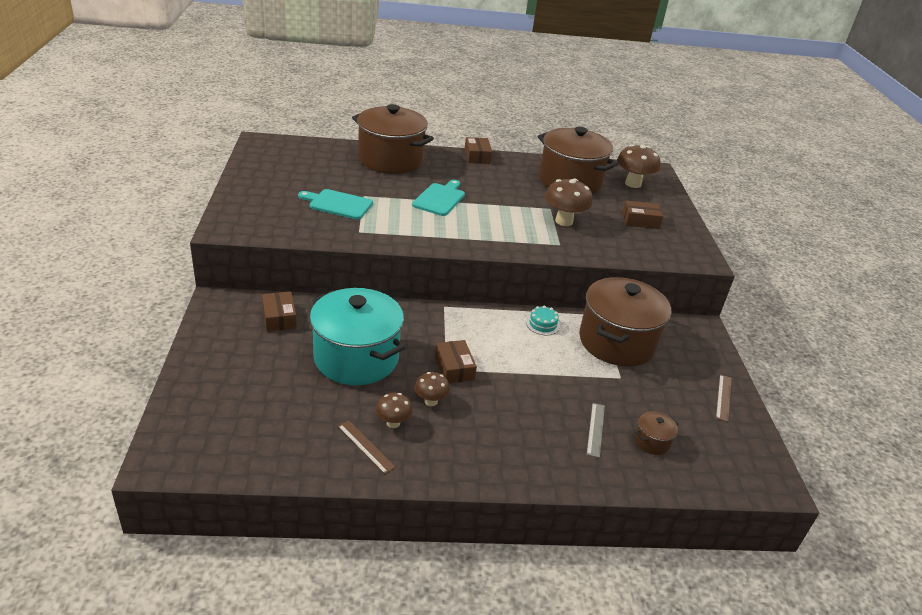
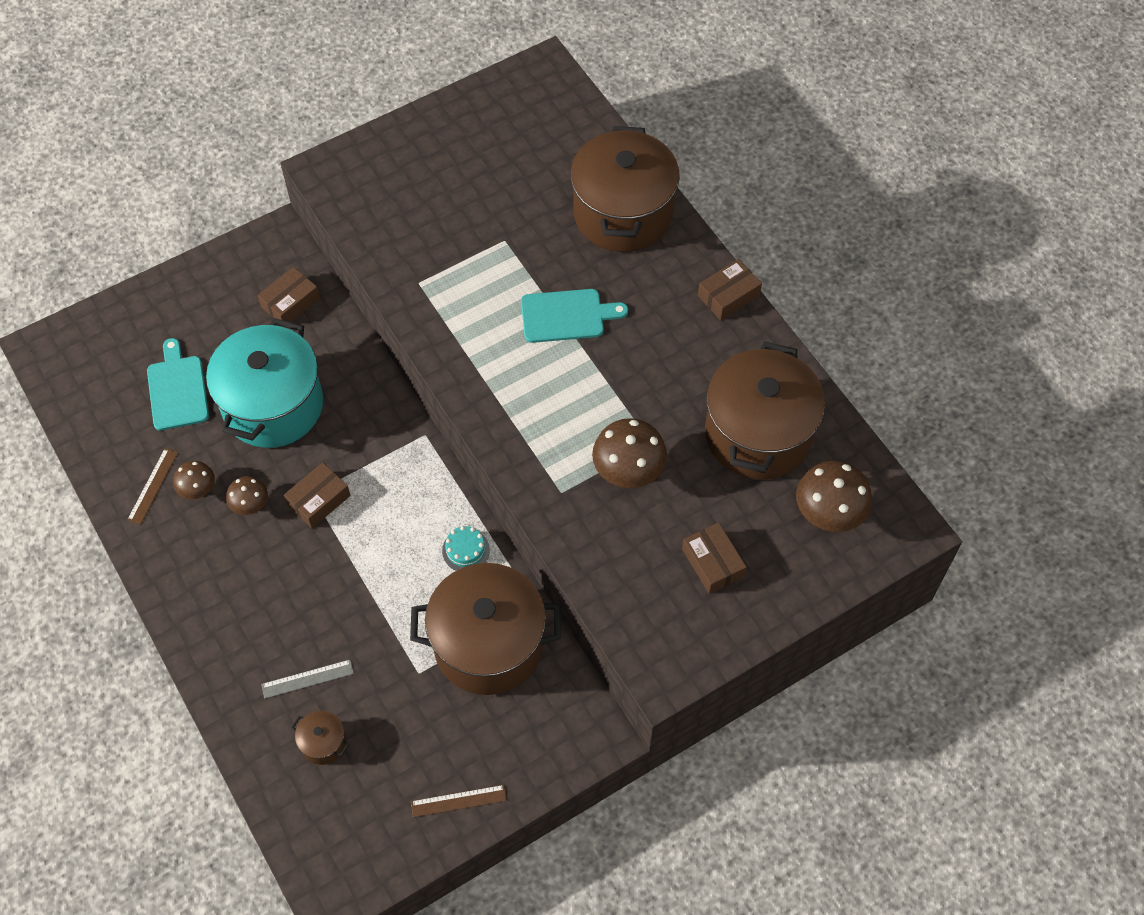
camera: 65 degrees right, 25 degrees up
(338, 204) = (462, 229): turquoise cutting board -> turquoise cutting board (177, 389)

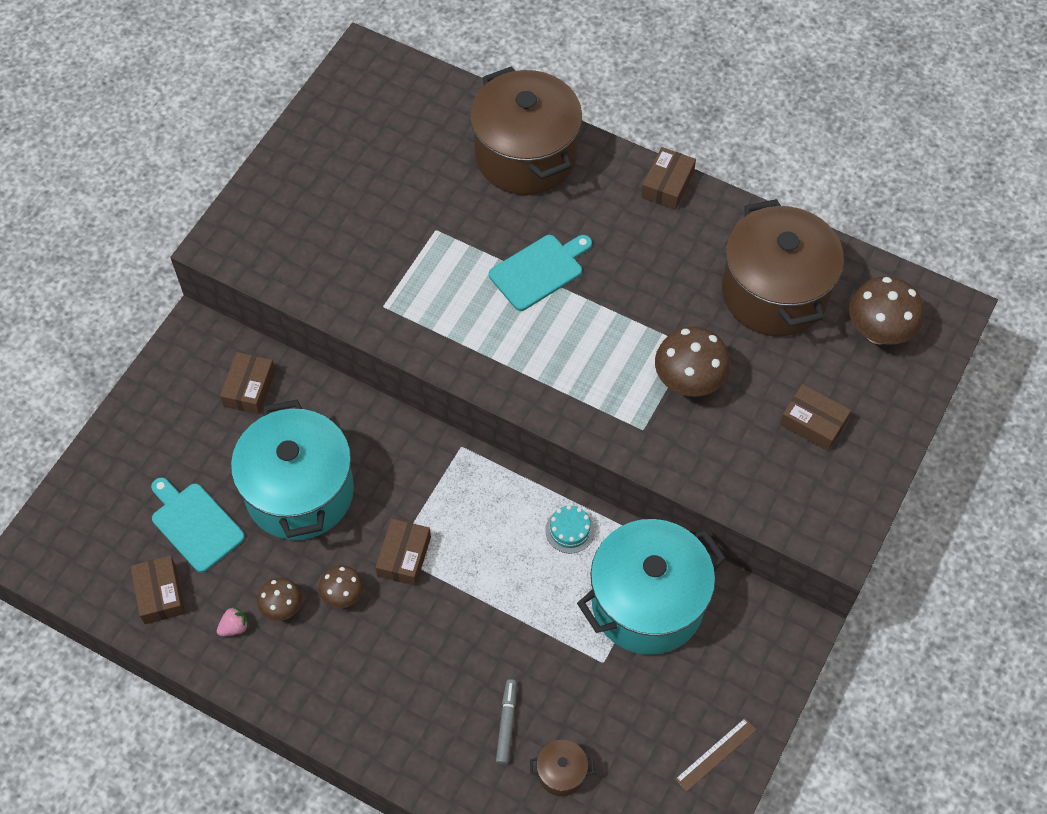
camera: 30 degrees left, 0 degrees up
(115, 430) = (160, 594): none -> brown box
(152, 486) = (234, 627): brown ruler -> pink strawberry
(307, 679) = (506, 723): grey ruler -> grey marker
(488, 645) = (647, 603): brown pot -> turquoise pot

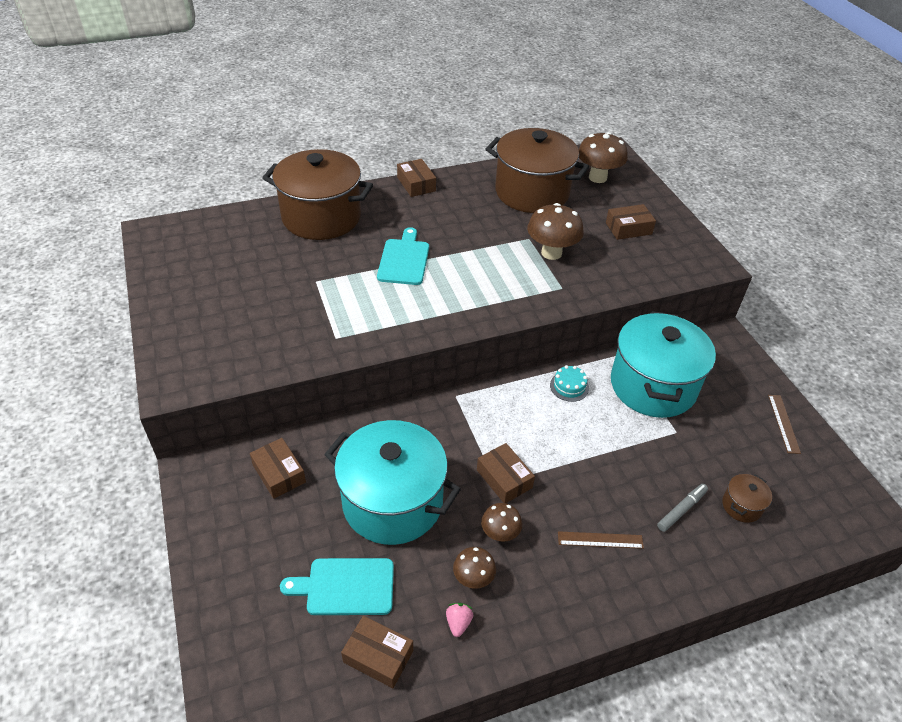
camera: 50 degrees left, 15 degrees down
(409, 677) = (600, 540): none -> brown ruler
(506, 723) = (681, 510): grey marker -> grey marker turned 90 degrees clockwise

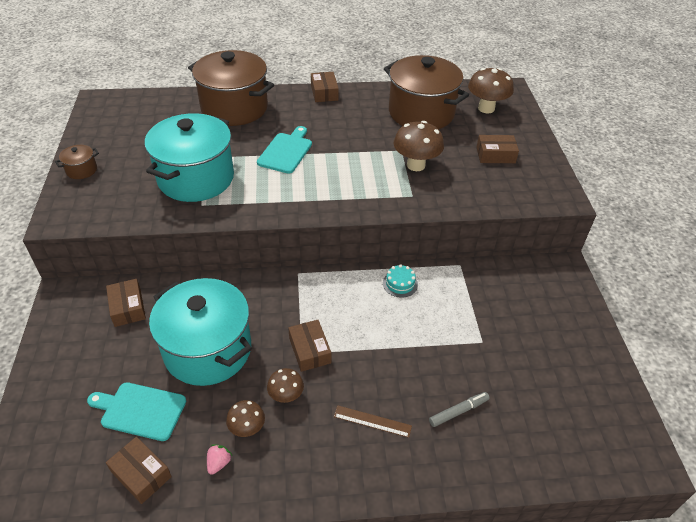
camera: 15 degrees right, 0 degrees up
(653, 386) = (477, 297): turquoise pot -> turquoise pot (196, 178)
(741, 506) = (517, 420): brown pot -> brown pot (81, 170)
(783, 423) = (589, 354): brown ruler -> none

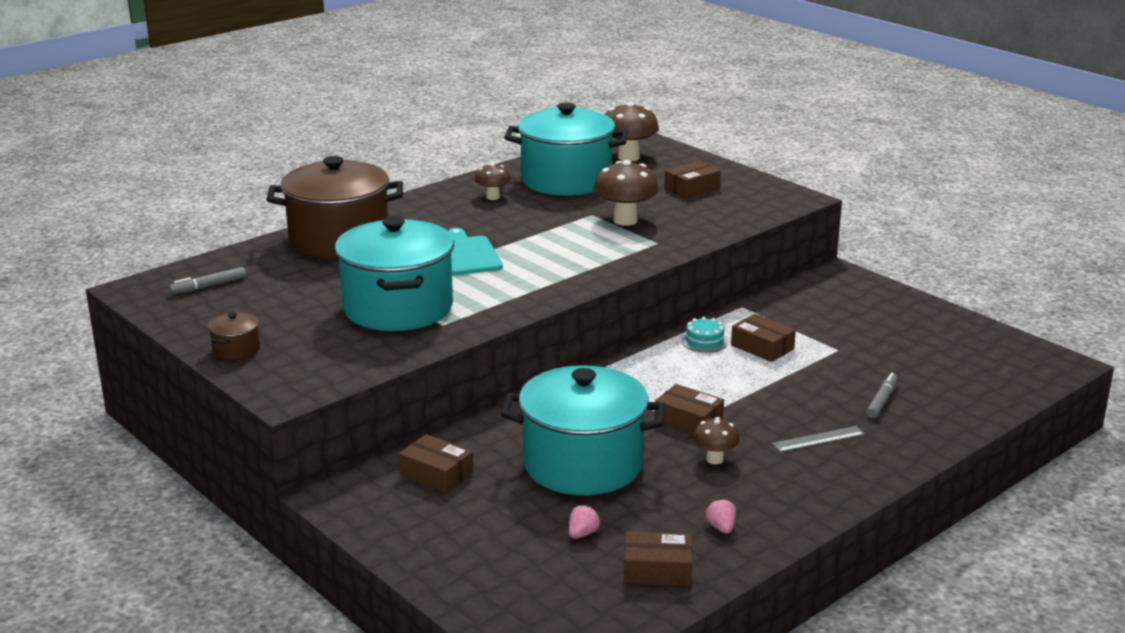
camera: 35 degrees left, 20 degrees down
(131, 114) = (208, 286): none -> grey marker
(140, 410) = (582, 534): turquoise cutting board -> pink strawberry
(247, 429) = (712, 495): brown mushroom -> brown mushroom (493, 197)
(324, 93) = (428, 196): brown box -> brown box (762, 347)
(372, 421) = (818, 439): brown ruler -> grey ruler
(421, 113) = (566, 180): brown pot -> turquoise pot

